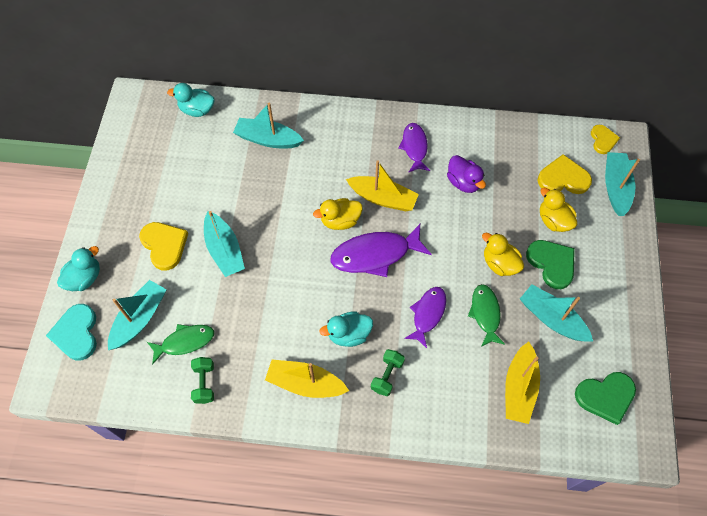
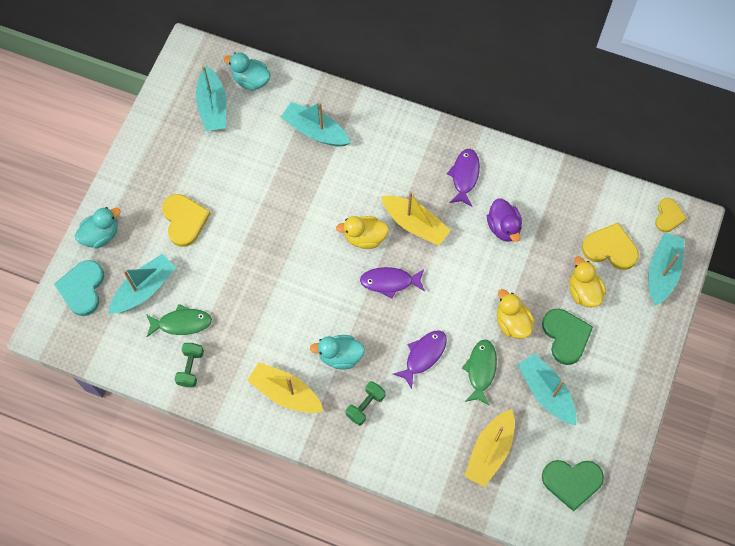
camera: 15 degrees right, 5 degrees up
(224, 250) = (242, 240): turquoise boat -> turquoise boat (213, 106)
(375, 254) = (390, 282): purple fish -> purple fish, size x0.63

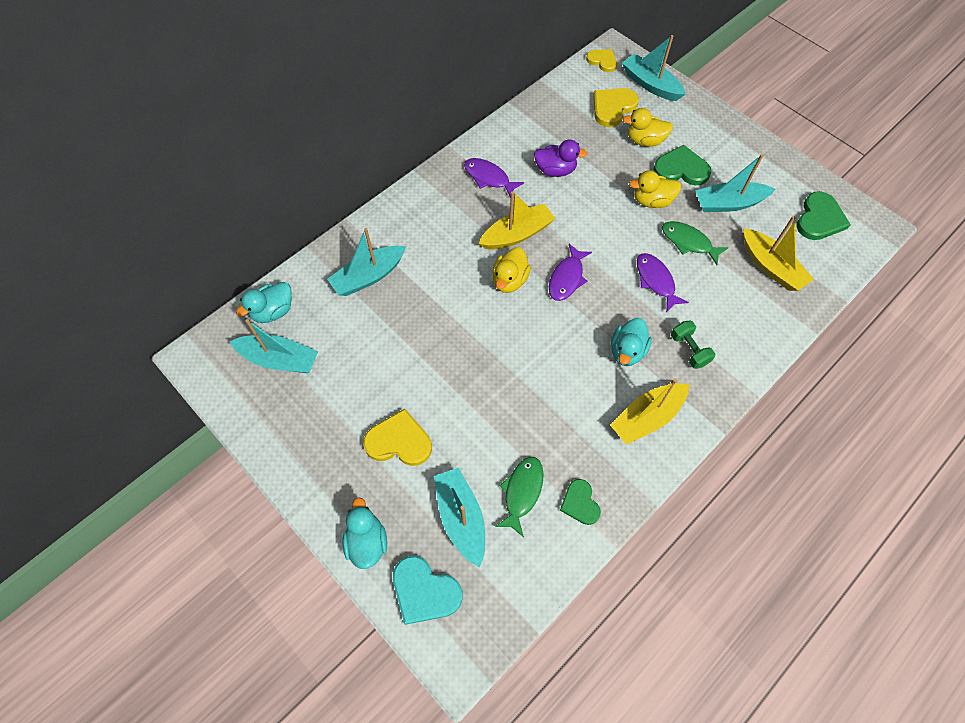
camera: 65 degrees left, 5 degrees down
(191, 368) = (580, 503): green dumbbell -> green heart

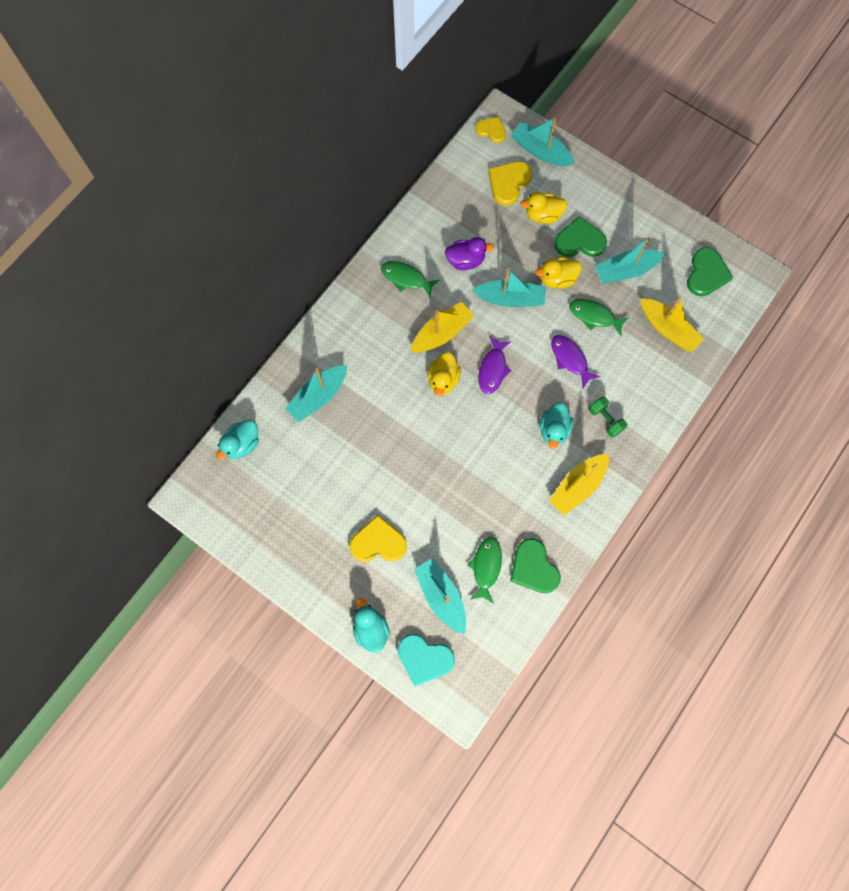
camera: 10 degrees left, 10 degrees up
(279, 359) = (260, 488): turquoise boat -> turquoise boat (510, 298)
(489, 178) = (406, 278): purple fish -> green fish
(580, 503) = (533, 568): green heart -> green heart, size x1.54

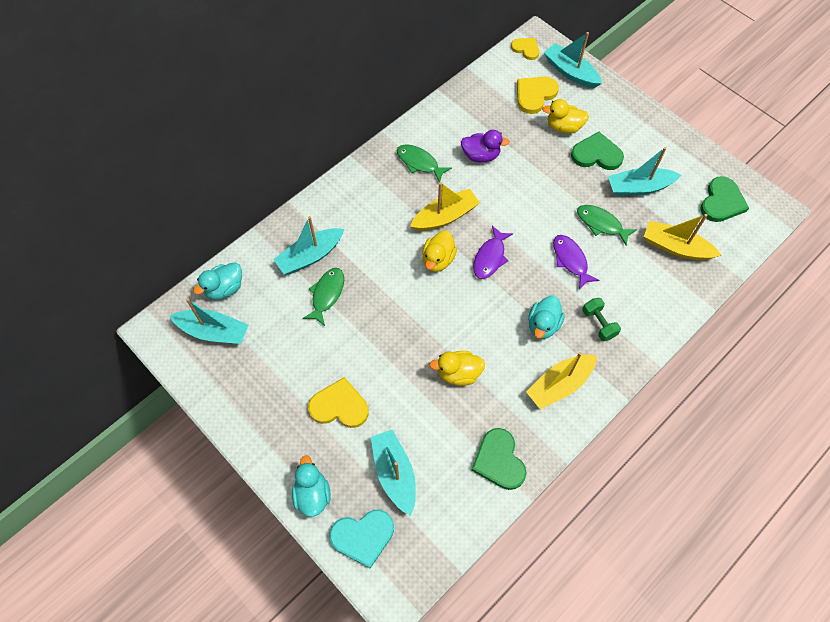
camera: 10 degrees right, 10 degrees down
(424, 659) = (363, 537): turquoise heart -> turquoise heart turned 45 degrees counterclockwise
(486, 567) = (448, 451): green fish -> green fish (327, 294)
(510, 298) = (519, 195): turquoise boat -> turquoise boat (214, 331)
(557, 279) = (569, 185): yellow duck -> yellow duck (458, 373)
(668, 329) = (675, 247): yellow boat -> yellow boat turned 150 degrees clockwise

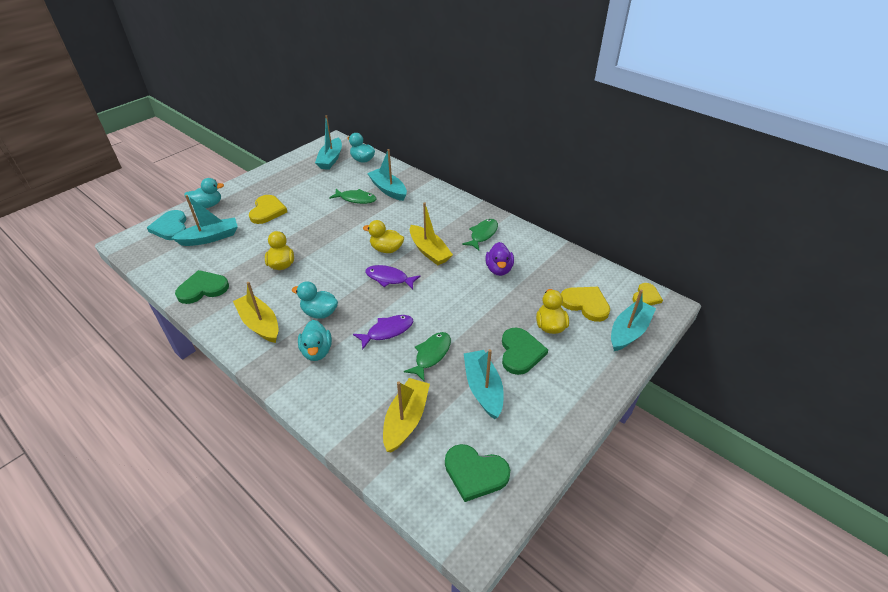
camera: 85 degrees right, 20 degrees down
(599, 324) = (317, 351): green dumbbell -> turquoise duck

